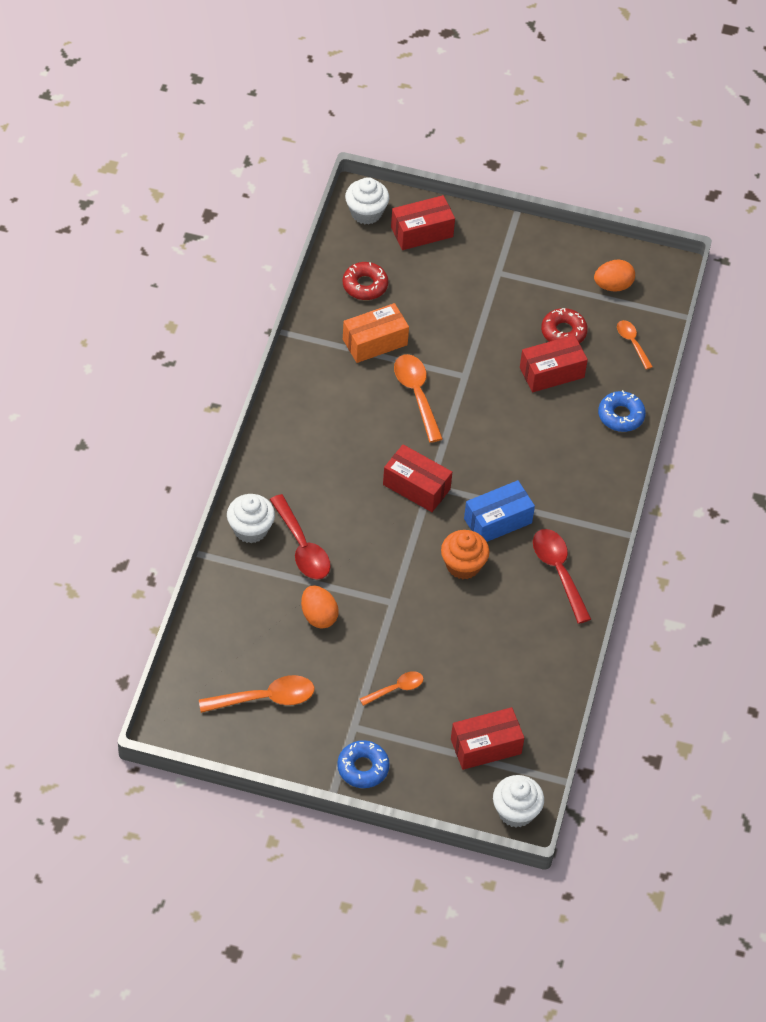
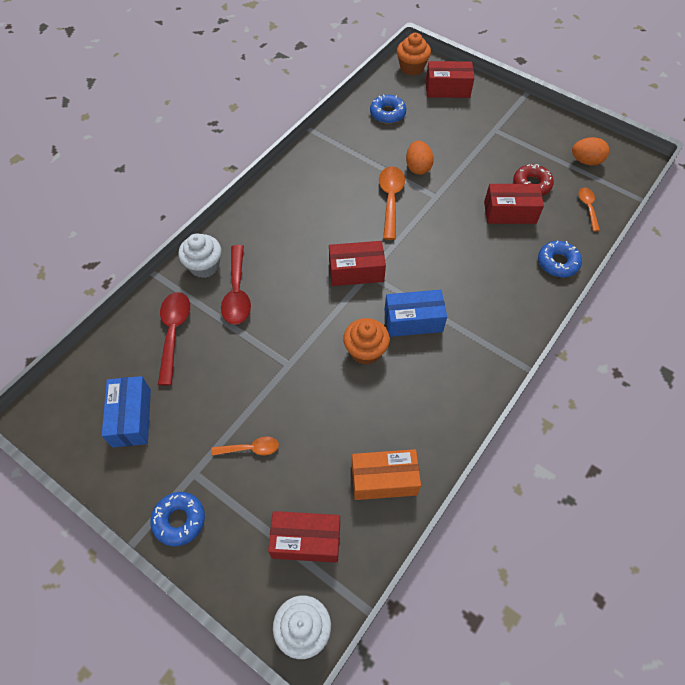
camera: 25 degrees right, 5 degrees up
(265, 698) = (132, 417): orange spoon -> blue box
(318, 616) = (218, 356): orange egg -> orange egg (418, 167)
(365, 285) = (387, 113): red donut -> blue donut
(366, 212) = (412, 67): white cupcake -> orange cupcake
(375, 342) = (376, 153): orange box -> orange box (384, 480)
(416, 487) = (356, 271): red box -> red box turned 60 degrees counterclockwise
(559, 572) = (450, 384): red spoon -> red spoon (174, 333)

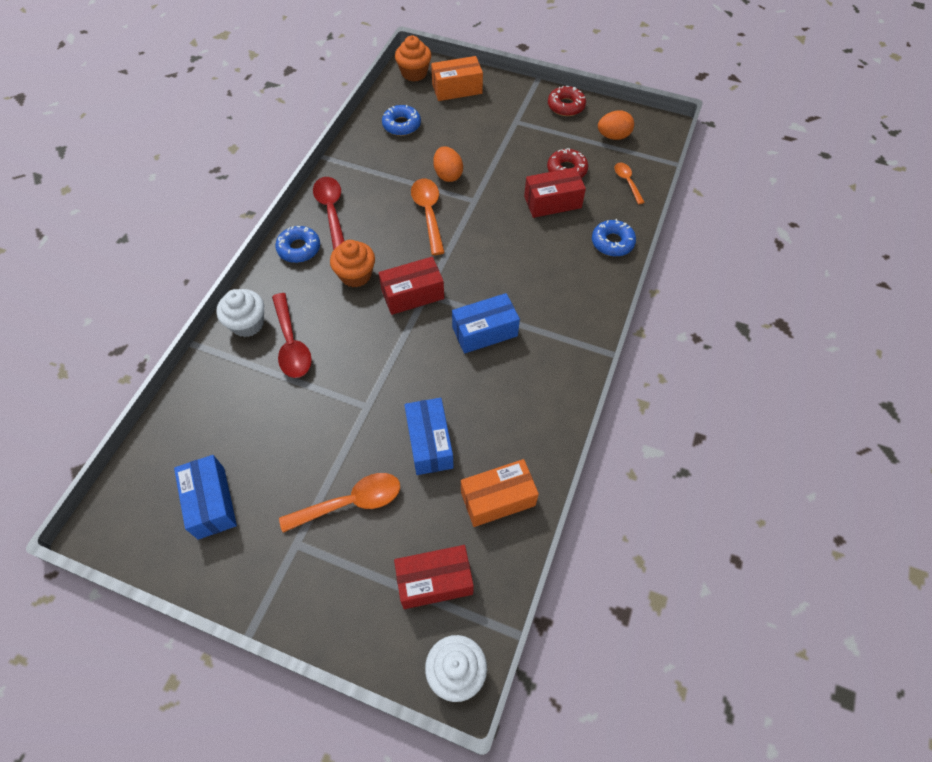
camera: 15 degrees left, 0 degrees up
(174, 333) = (233, 402): red spoon -> red spoon (331, 211)
(179, 520) = (294, 597): blue donut -> blue donut (299, 248)
(250, 449) = (350, 503): orange spoon -> orange spoon, size x1.69
(335, 412) = (429, 443): none -> blue box
(365, 351) = (444, 373): orange cupcake -> orange cupcake (356, 275)
(447, 89) = (457, 89): red box -> orange box
(547, 123) = (566, 106): none -> red donut

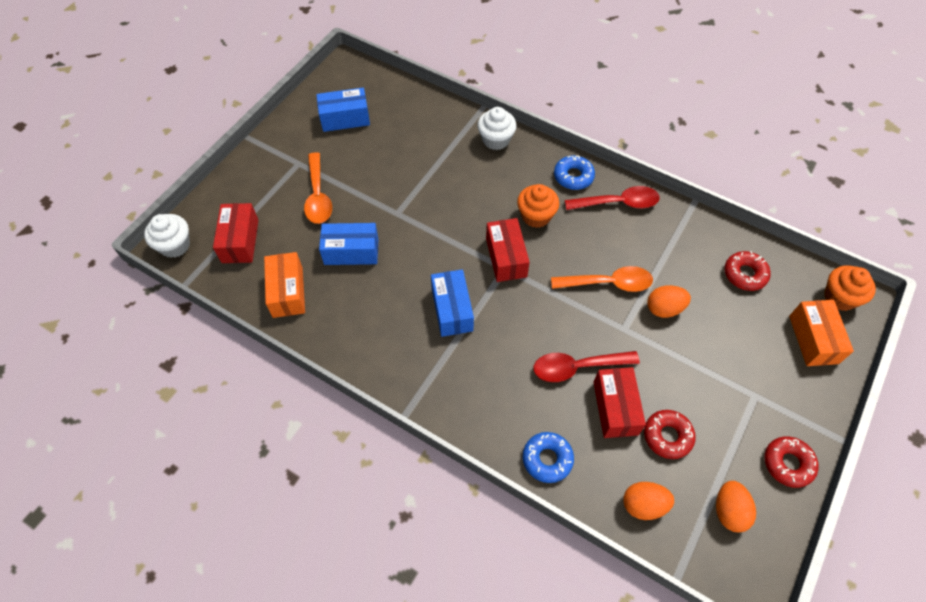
camera: 100 degrees right, 0 degrees up
(291, 344) = (469, 167): red spoon -> red spoon (577, 367)
(401, 125) = (744, 274): blue donut -> red donut
(627, 182) = (643, 505): orange spoon -> orange egg

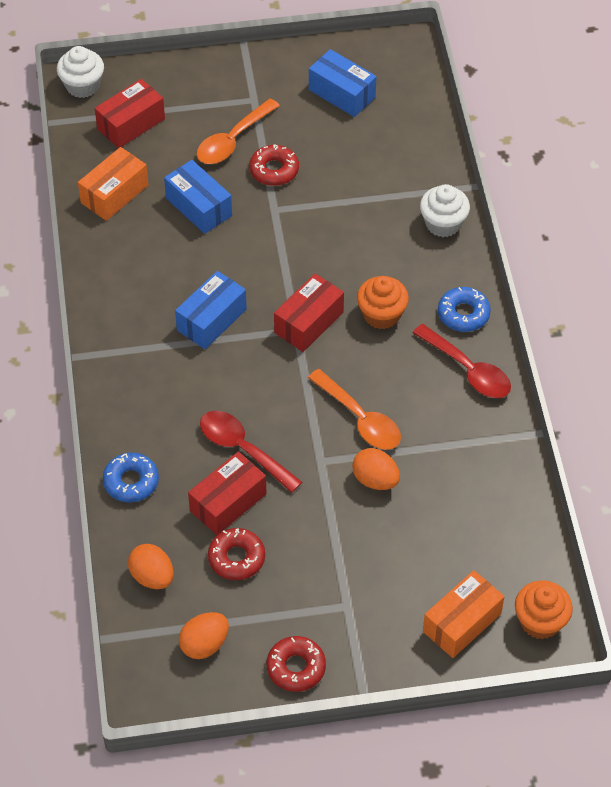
camera: 50 degrees right, 5 degrees down
(744, 274) = (486, 524): red donut -> red donut (274, 170)

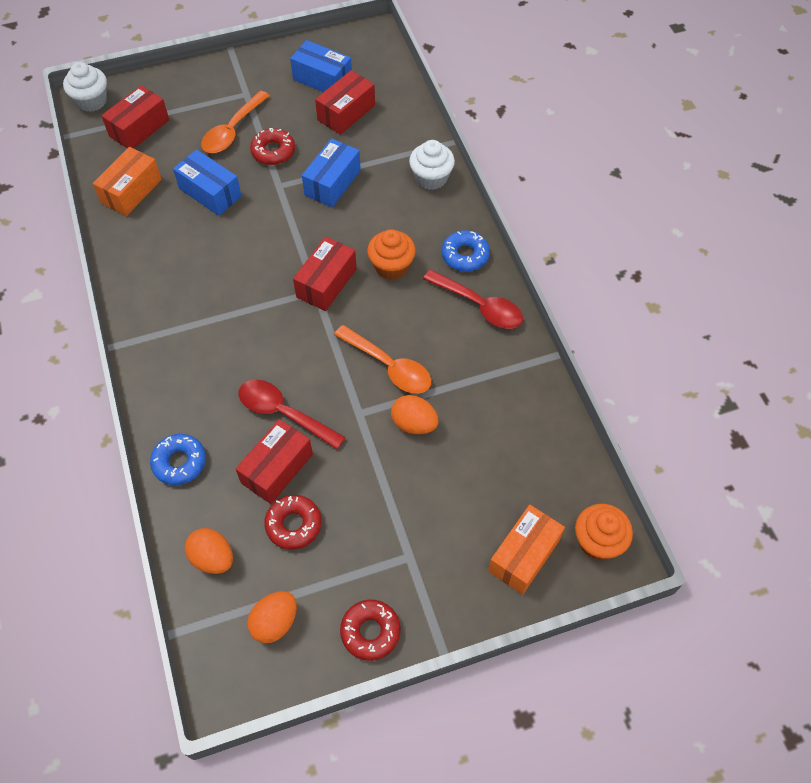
camera: 10 degrees left, 5 degrees up
(212, 320) = (236, 293): blue box -> blue box (332, 183)
(362, 136) = (346, 113): none -> red box

